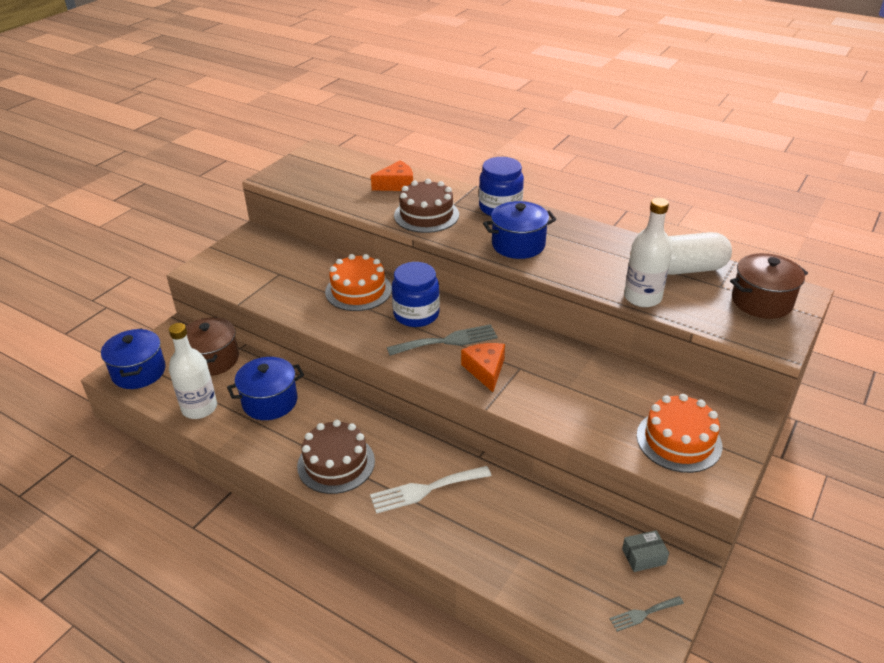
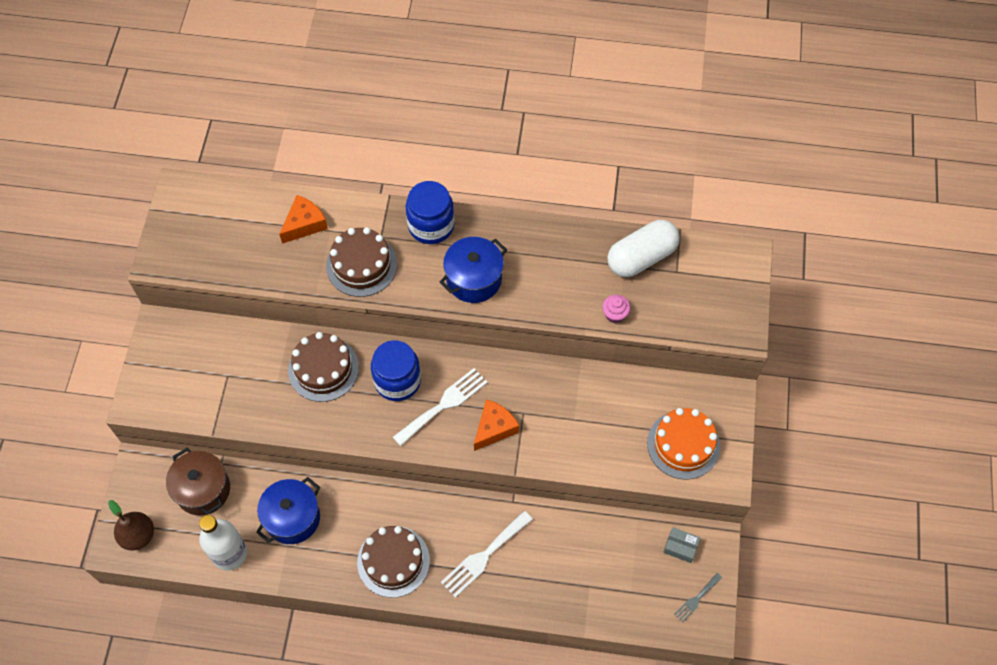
camera: 25 degrees left, 25 degrees up
(139, 372) = (138, 535): blue pot -> brown pear
(358, 290) = (323, 369): orange cake -> brown cake
(447, 341) = (444, 405): grey fork -> white fork
(485, 370) = (494, 428): orange cheese -> orange cheese turned 75 degrees clockwise
(642, 297) = (615, 314): white bottle -> pink cupcake
(643, 556) = (680, 547): grey box -> grey box turned 60 degrees clockwise
(761, 301) = (716, 280): brown pot -> none

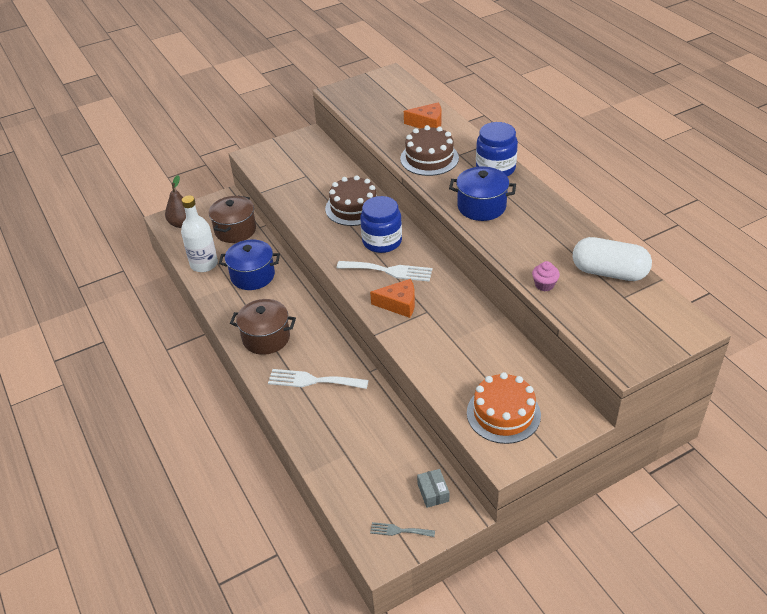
camera: 55 degrees right, 20 degrees down
(393, 561) = (266, 338): brown cake -> brown pot

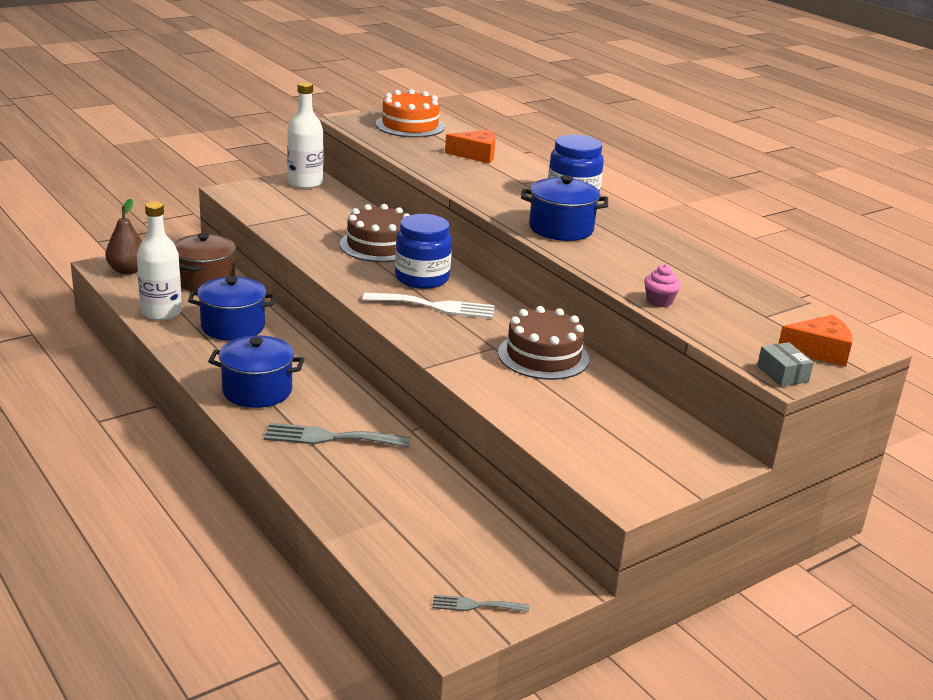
camera: 10 degrees left, 15 degrees down
(266, 338) = (257, 391): brown pot -> blue pot
(305, 142) = (305, 183): none -> white bottle
(313, 380) = (330, 437): white fork -> grey fork
(399, 304) = (454, 339): orange cheese -> orange cheese (819, 351)
(429, 158) = (484, 184): brown cake -> brown cake (543, 356)
(433, 492) = (519, 562): grey box -> grey box (782, 374)
(503, 414) = (617, 451): orange cake -> orange cake (410, 125)
(609, 272) = (741, 293): white capsule -> none

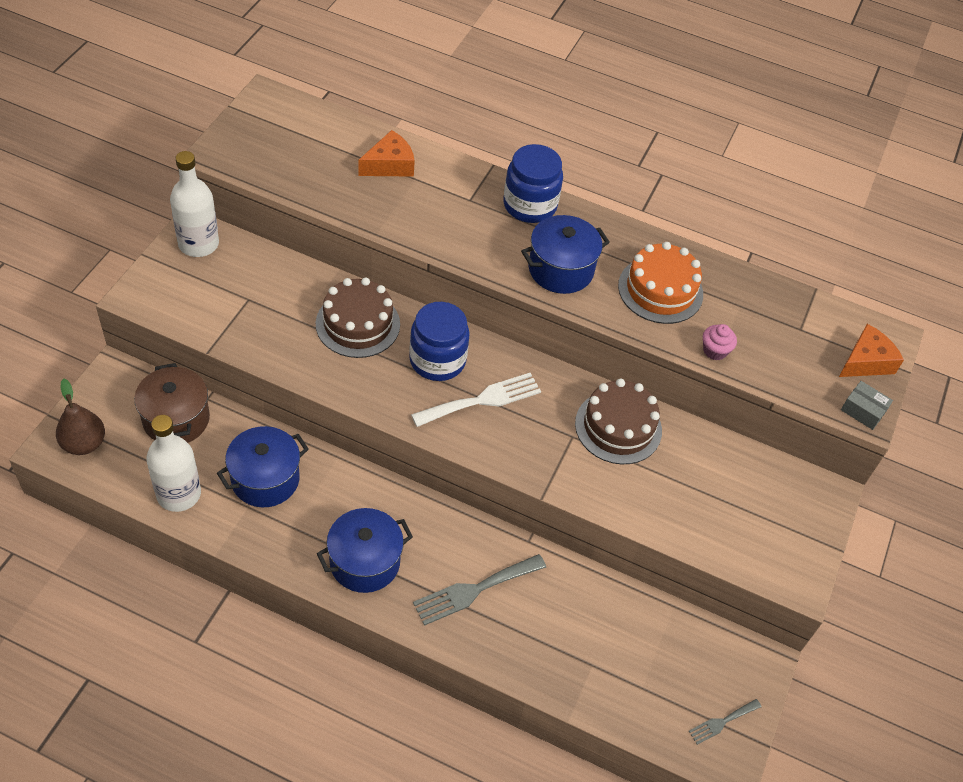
camera: 35 degrees left, 25 degrees up
(410, 125) = (282, 133): orange cake -> orange cake (660, 290)

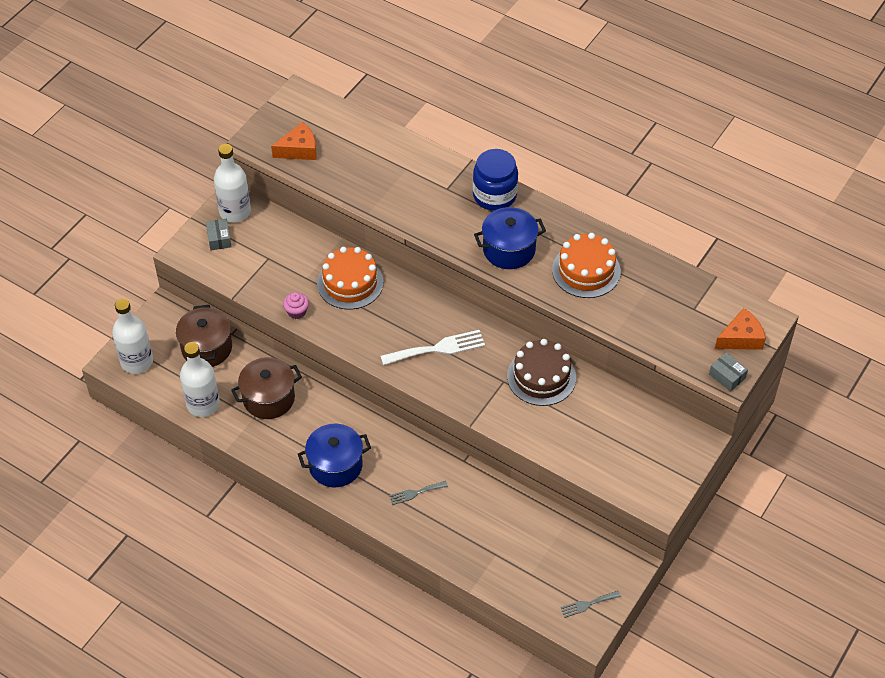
camera: 15 degrees right, 0 degrees up
(84, 443) = (137, 361): brown pear -> white bottle
(181, 278) = (219, 239): none -> grey box
(265, 479) = (269, 398): blue pot -> brown pot
(358, 324) = (350, 283): brown cake -> orange cake
(390, 165) = (387, 156): orange cheese -> orange cheese (299, 149)
(437, 360) = (408, 315): blue jar -> none
(474, 590) = (415, 493): grey fork -> grey fork, size x0.55
(715, 351) = (618, 321): pink cupcake -> pink cupcake (296, 312)

